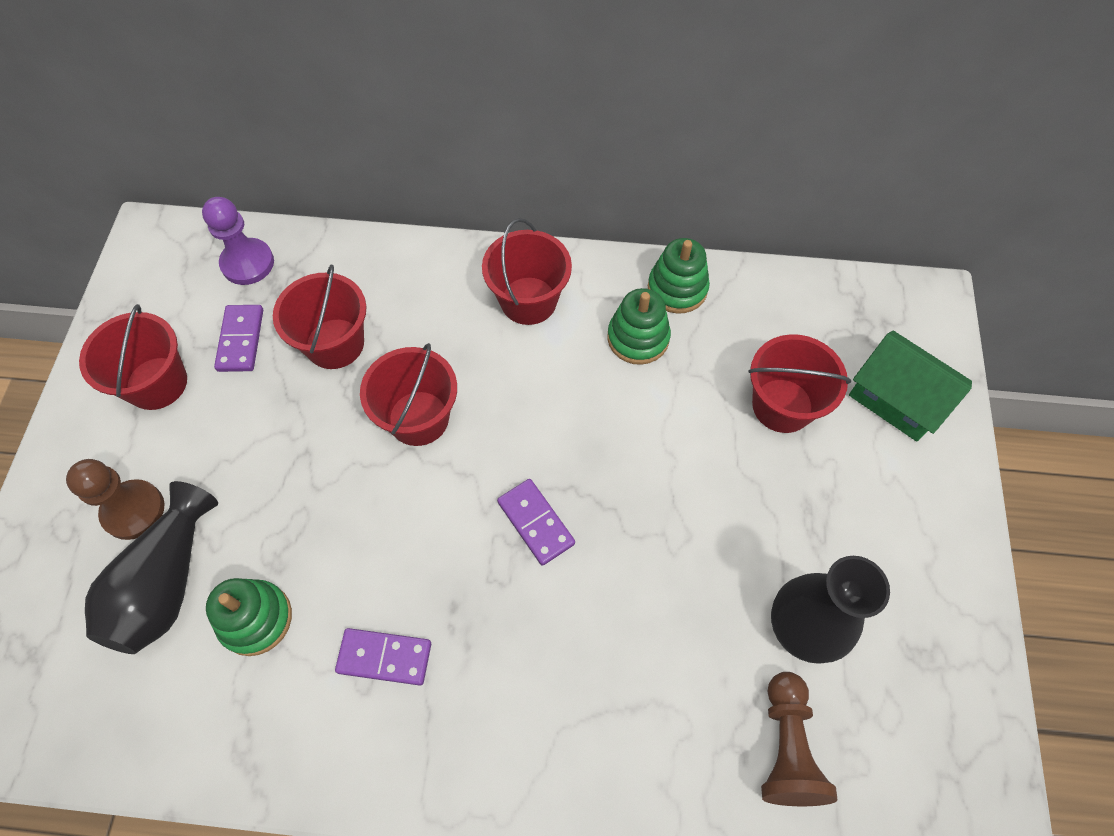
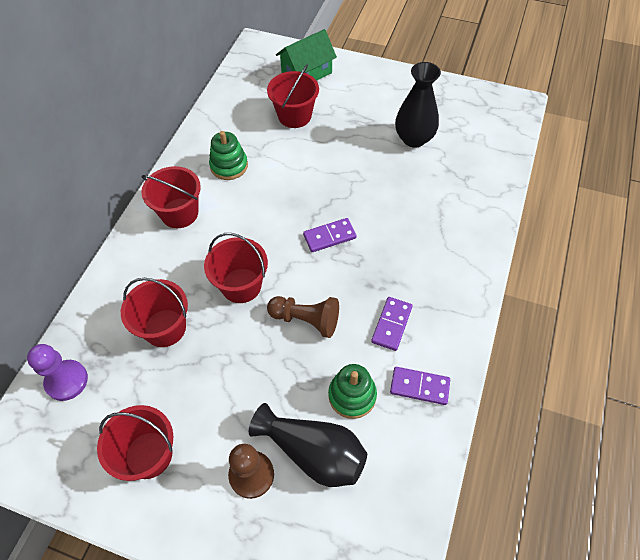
camera: 75 degrees left, 5 degrees down
(241, 340) = (135, 390): purple domino -> purple domino (419, 386)
(677, 289) = (203, 141): green stacking toy -> none
(786, 747) = (468, 159): brown pawn -> brown pawn (306, 320)

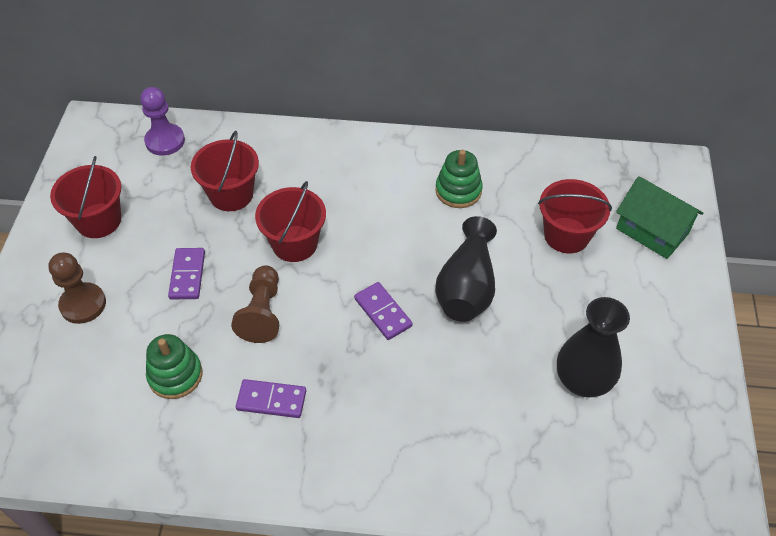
camera: 75 degrees right, 5 degrees down
(179, 213) = (376, 166): red bucket -> none
(313, 452) = (108, 352): black vase -> black vase (466, 287)
(419, 386) = (194, 442): purple domino -> purple domino (187, 275)

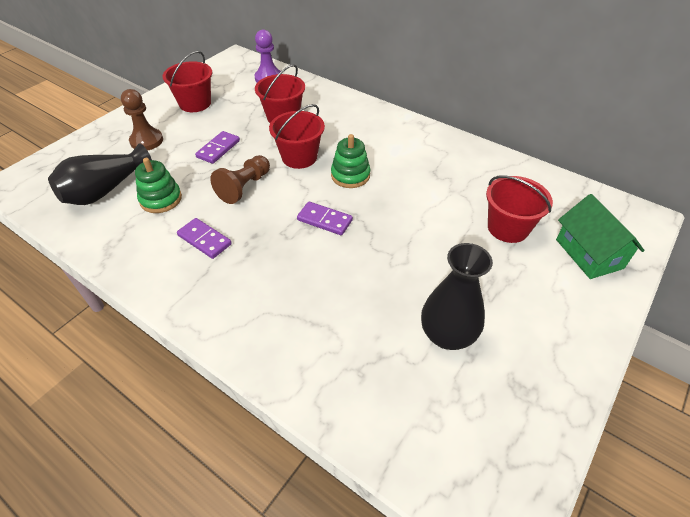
camera: 30 degrees right, 5 degrees down
(383, 312) = (324, 220): purple domino -> purple domino turned 60 degrees counterclockwise
(458, 191) = (440, 168): green stacking toy -> green stacking toy (350, 175)
(466, 287) = (399, 230): black vase -> black vase (105, 190)

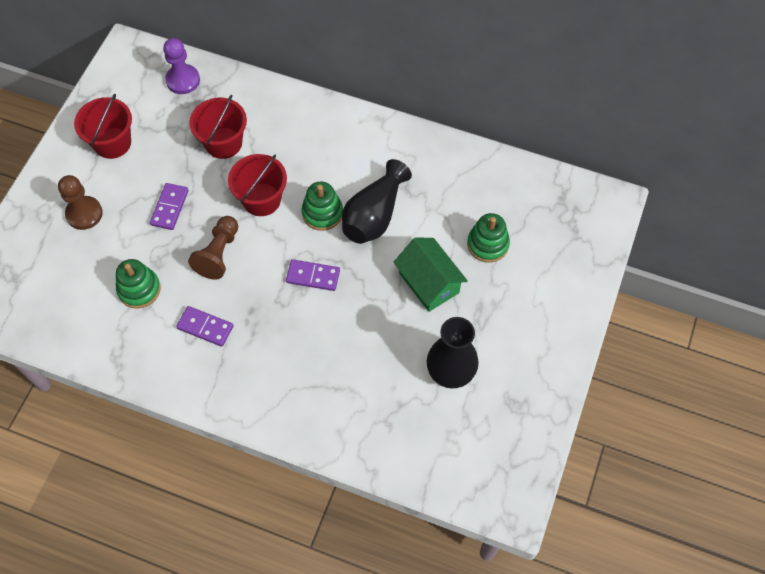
camera: 15 degrees left, 15 degrees up
(105, 190) = (75, 292): black vase -> black vase (374, 215)
(508, 228) = (487, 244): red bucket -> green stacking toy
(589, 254) = (562, 257): green house -> green house (429, 283)

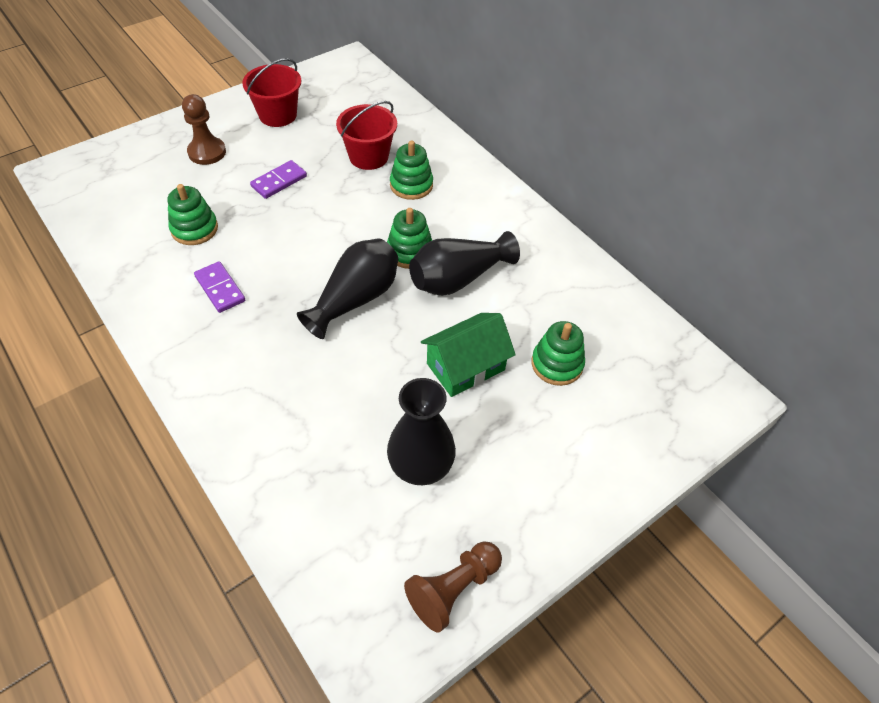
camera: 30 degrees right, 10 degrees down
(183, 80) = (375, 99): purple pawn -> none
(218, 254) = (287, 237): brown pawn -> brown pawn (453, 589)
(261, 199) = (363, 214): red bucket -> none
(278, 152) = (411, 185): none -> green stacking toy
(313, 276) = (355, 299): purple domino -> black vase
(429, 283) = (465, 367): green house -> green house turned 60 degrees clockwise

